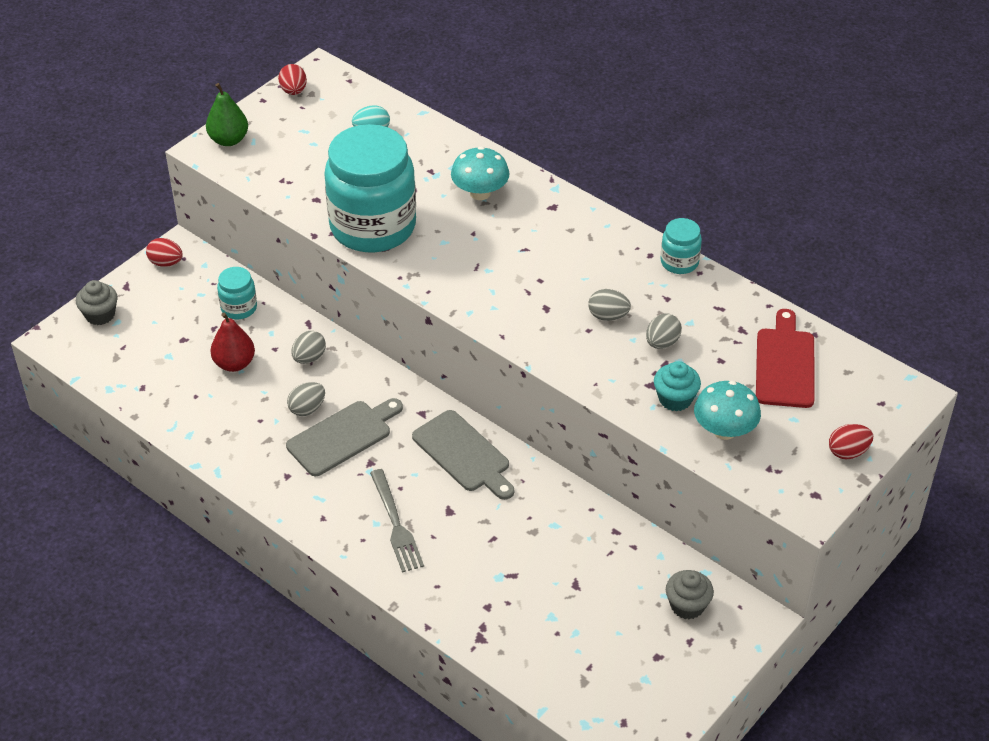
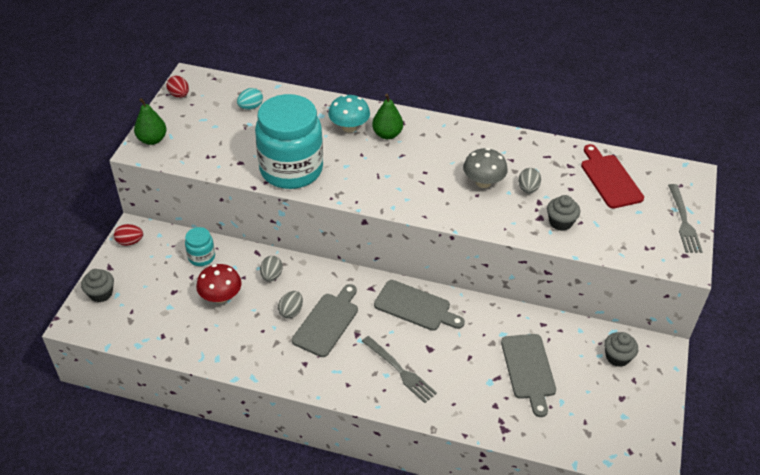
camera: 25 degrees left, 0 degrees up
(234, 363) = (221, 297): red pear -> red mushroom
(523, 216) = (387, 134): none -> green pear
(558, 579) = (528, 369): none -> grey cutting board
(608, 316) = (483, 182): grey egg -> grey mushroom
(675, 399) = (560, 222): turquoise cupcake -> grey cupcake
(679, 262) = (504, 135): turquoise jar -> none
(724, 430) = (603, 232): turquoise mushroom -> none
(848, 452) = (684, 222): red egg -> grey fork

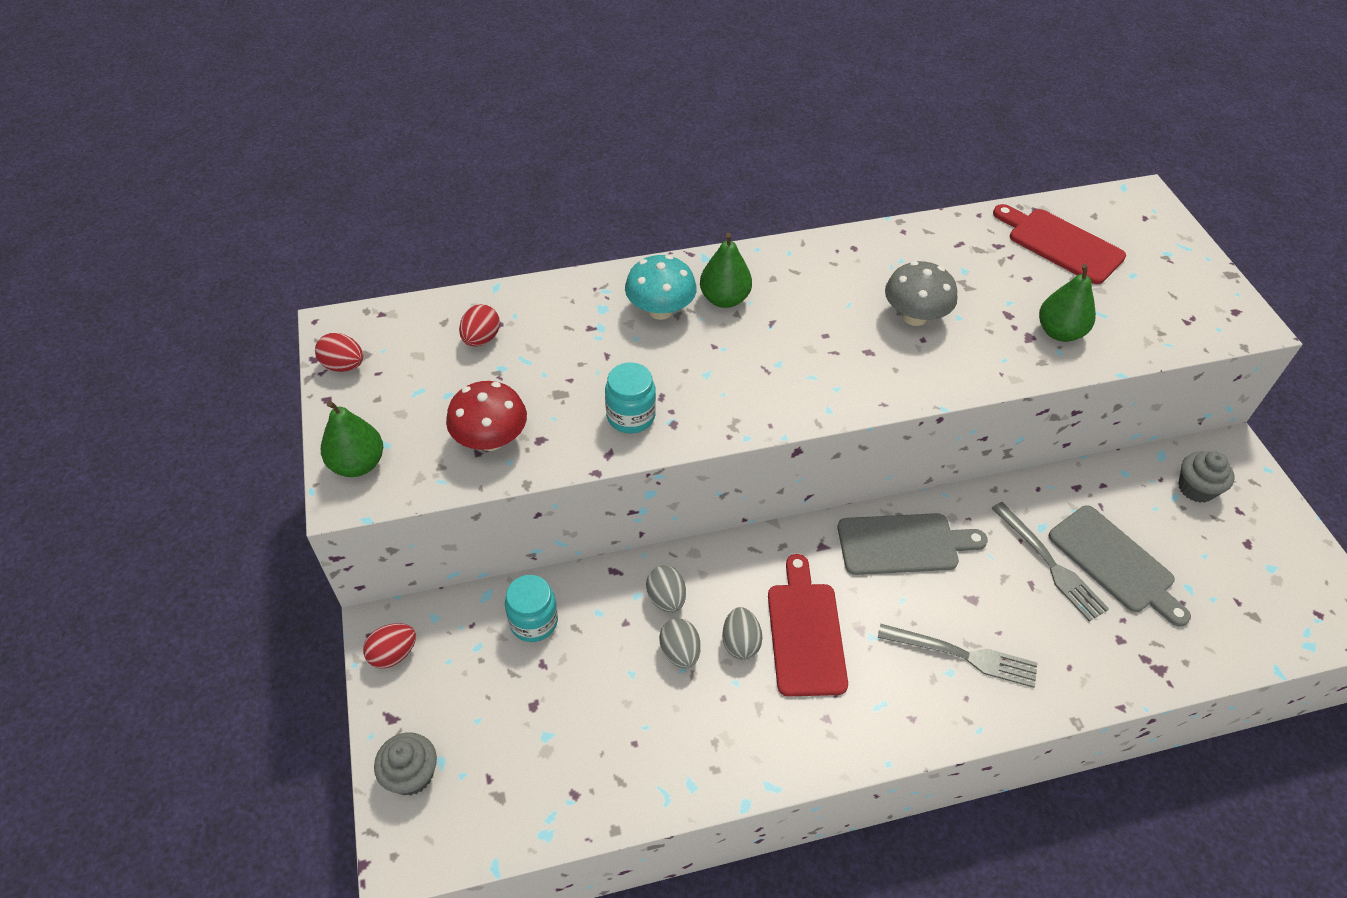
camera: 30 degrees left, 5 degrees up
(221, 297) = (616, 674): red mushroom -> red mushroom (491, 439)
(250, 107) = (481, 339): turquoise egg -> red egg
(291, 170) = (631, 416): turquoise jar -> turquoise jar, size x0.44
(327, 322) = (805, 633): grey cutting board -> red cutting board
(528, 189) = (978, 301): grey egg -> grey egg (680, 652)
(560, 222) = (1059, 332): grey cupcake -> green pear
(684, 222) = (1193, 266): grey fork -> grey fork (1051, 565)

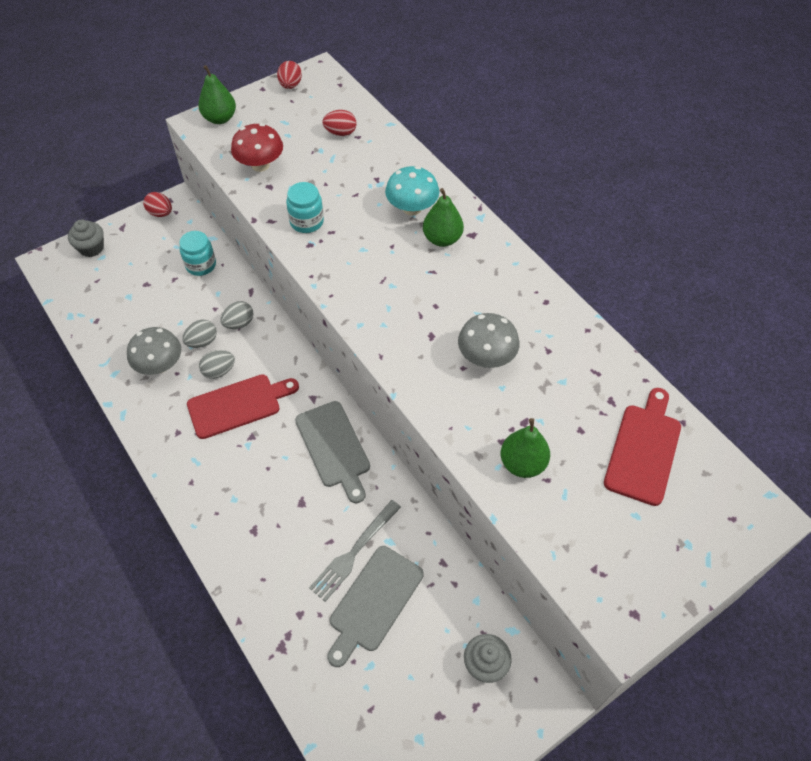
camera: 70 degrees right, 5 degrees up
(700, 717) = (160, 365): none -> grey mushroom
(964, 655) = (250, 505): grey fork -> none

